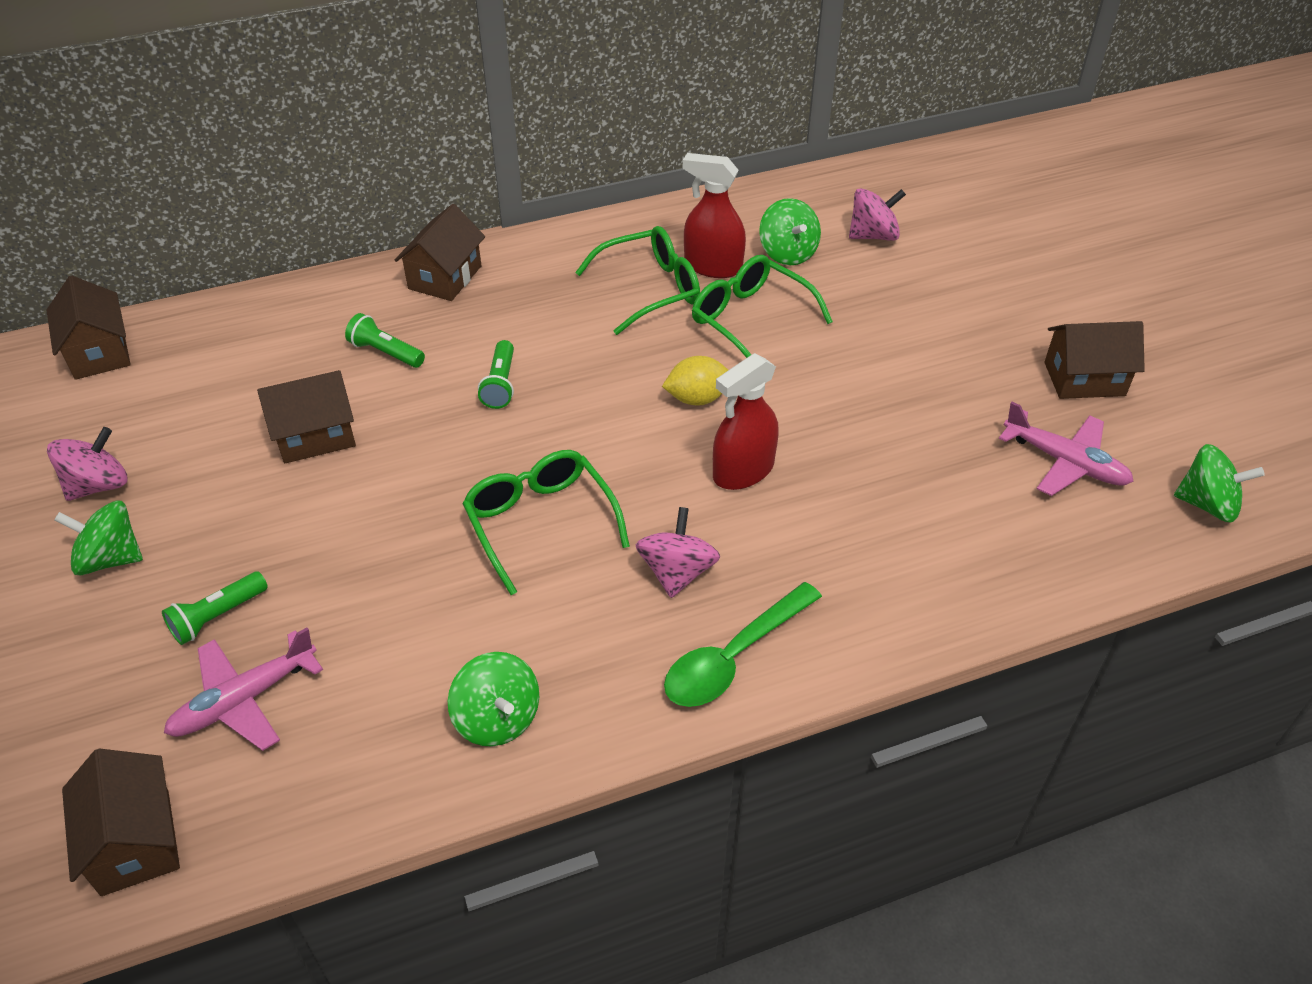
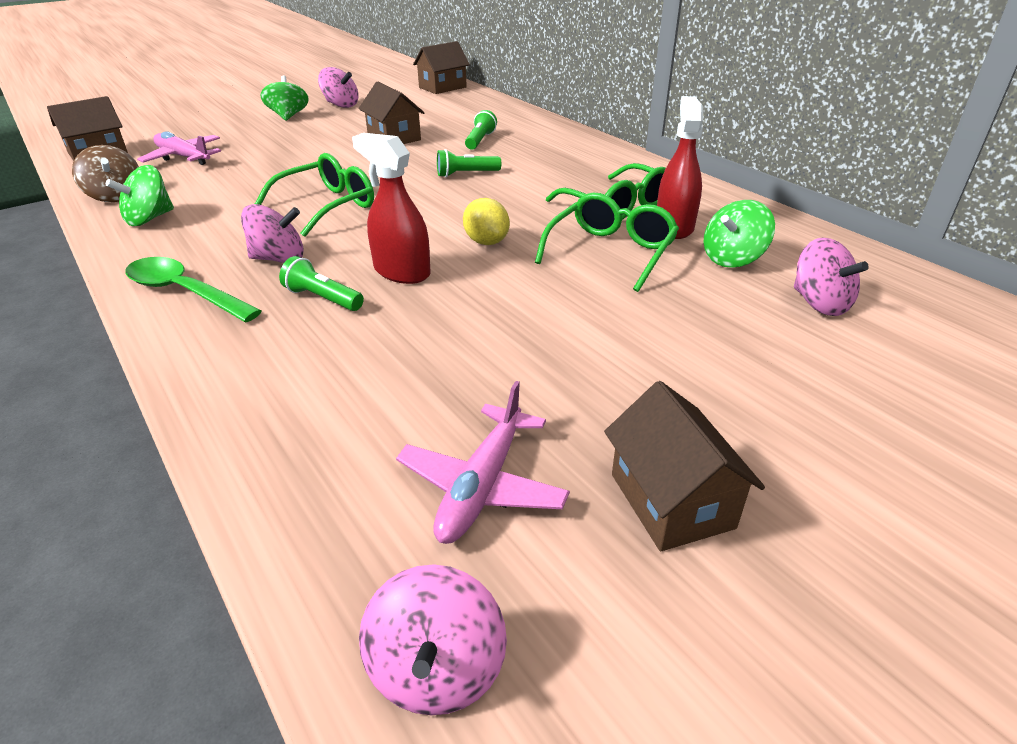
camera: 75 degrees right, 10 degrees down
(217, 617) = (245, 142): green flashlight -> green flashlight (322, 298)
(381, 776) = (115, 196): none -> brown spinning top
(445, 277) = (570, 142): brown house -> none
(1207, 504) = (436, 669): green spinning top -> pink spinning top

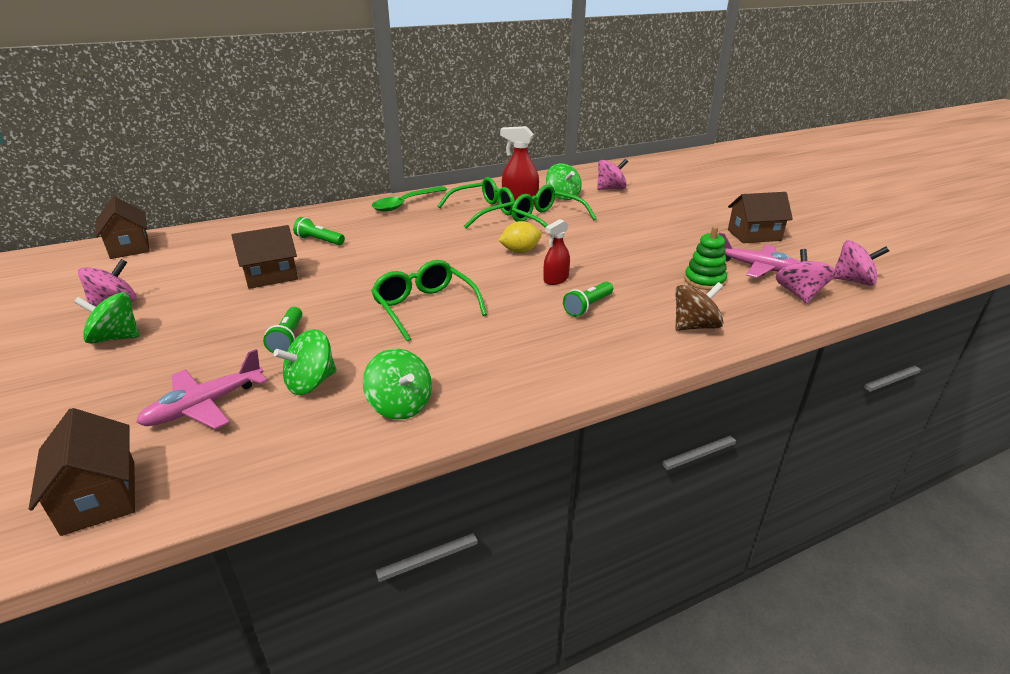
camera: 80 degrees left, 5 degrees down
(115, 196) = (310, 443): brown spinning top -> brown spinning top (694, 326)
(185, 292) = (569, 364): green spoon -> green spoon (405, 204)
(200, 182) = (311, 383): none -> green spinning top
(279, 259) = (521, 325): pink spinning top -> pink spinning top (799, 294)
(401, 272) = (556, 279): red spray bottle -> red spray bottle, size x0.65
(411, 406) = (704, 281): none -> green stacking toy
(466, 174) = (394, 250): green flashlight -> green flashlight (288, 339)

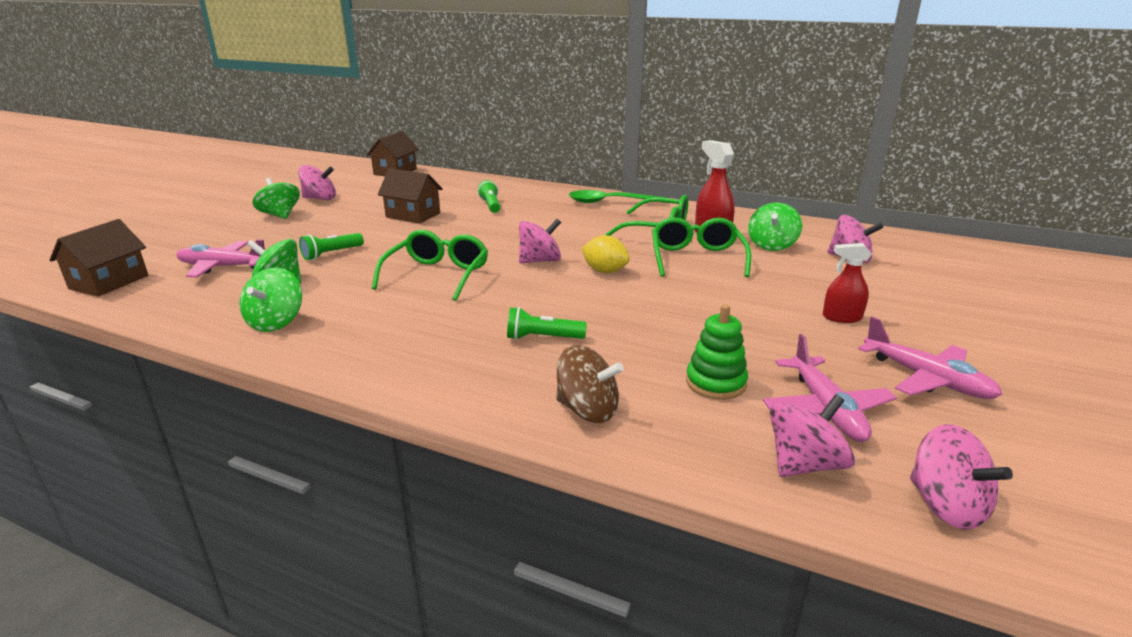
camera: 50 degrees right, 5 degrees down
(466, 264) = (540, 261): none -> pink spinning top
(556, 279) = (574, 305): red spray bottle -> red spray bottle (841, 317)
(754, 235) = (926, 379): brown house -> pink plane

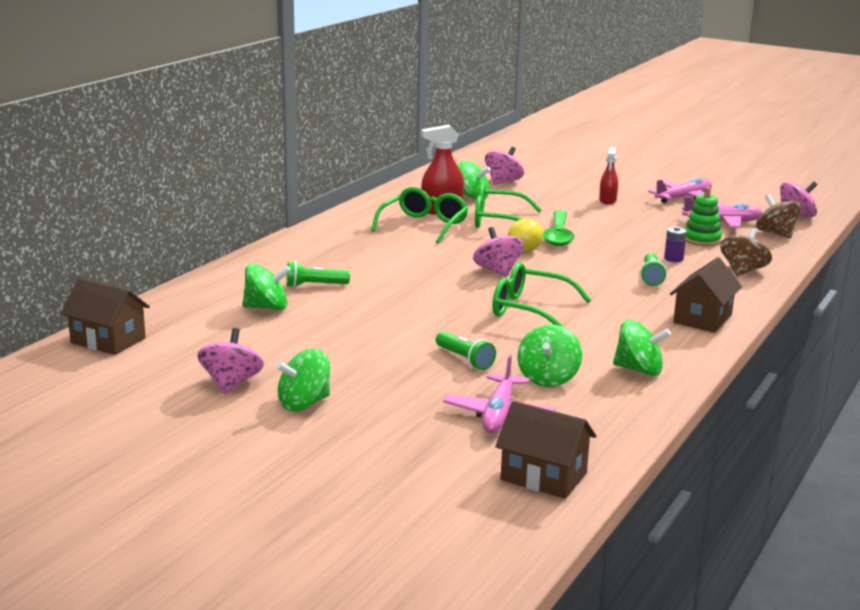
camera: 85 degrees left, 5 degrees down
(413, 215) = (337, 324): brown house -> brown house (702, 319)
(446, 197) = (266, 307): none -> green spinning top
(610, 202) = (328, 234): green spoon -> green spoon (558, 235)
(618, 356) = (673, 259): none -> purple battery
(804, 464) = (775, 234): pink spinning top -> brown spinning top

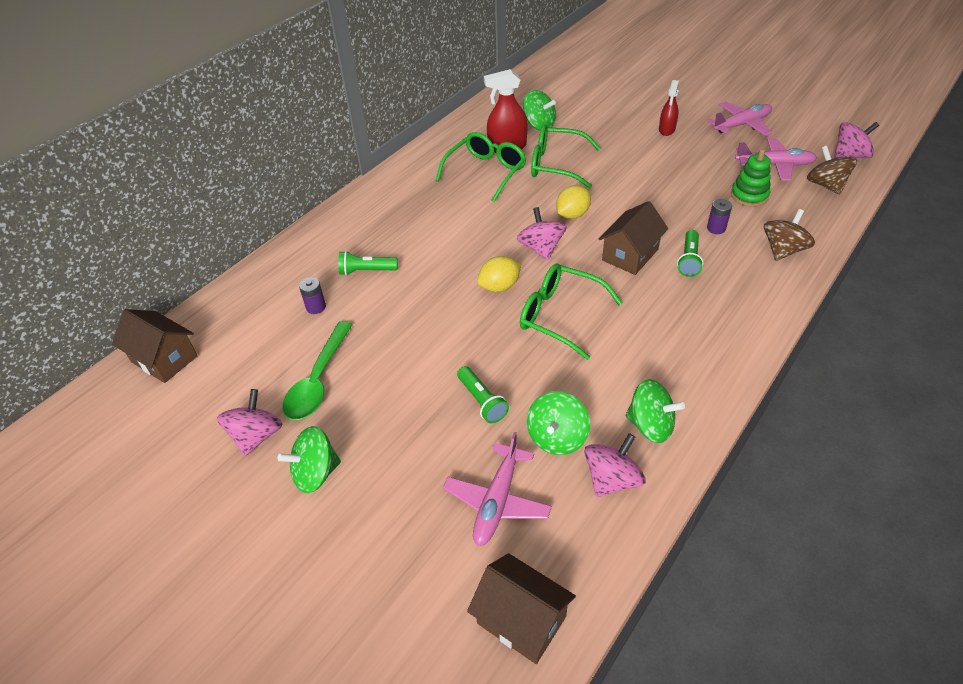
camera: 10 degrees right, 25 degrees up
(266, 307) = (316, 307): green spinning top -> purple battery
(461, 294) = (499, 286): none -> yellow lemon
(503, 182) = (573, 100): pink spinning top -> pink spinning top (612, 479)
(558, 235) = (610, 187): green spoon -> green spoon (318, 380)
(702, 319) = (729, 334): brown house -> brown house (630, 255)

